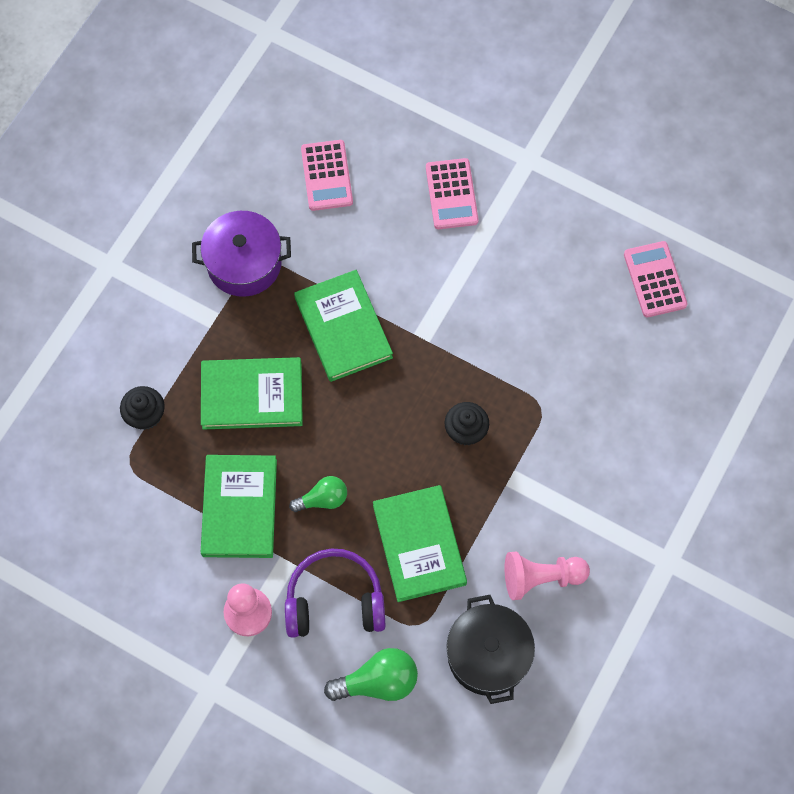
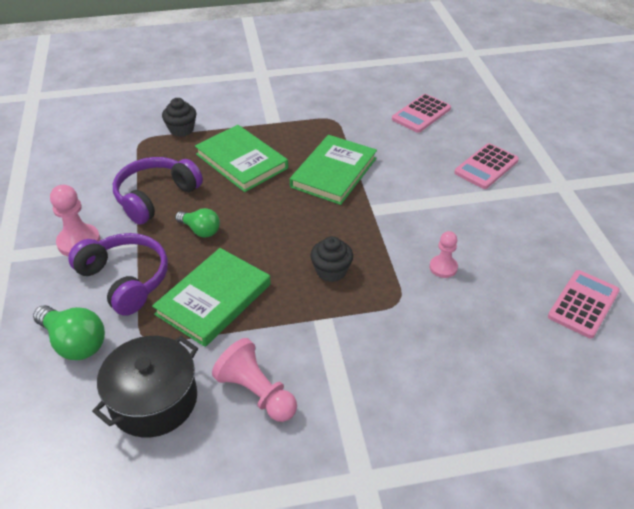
camera: 50 degrees right, 25 degrees down
(239, 508) = (156, 197): green book -> purple headphones
(244, 263) = (324, 114): purple pot -> none
(535, 343) = (443, 267): none -> pink pawn

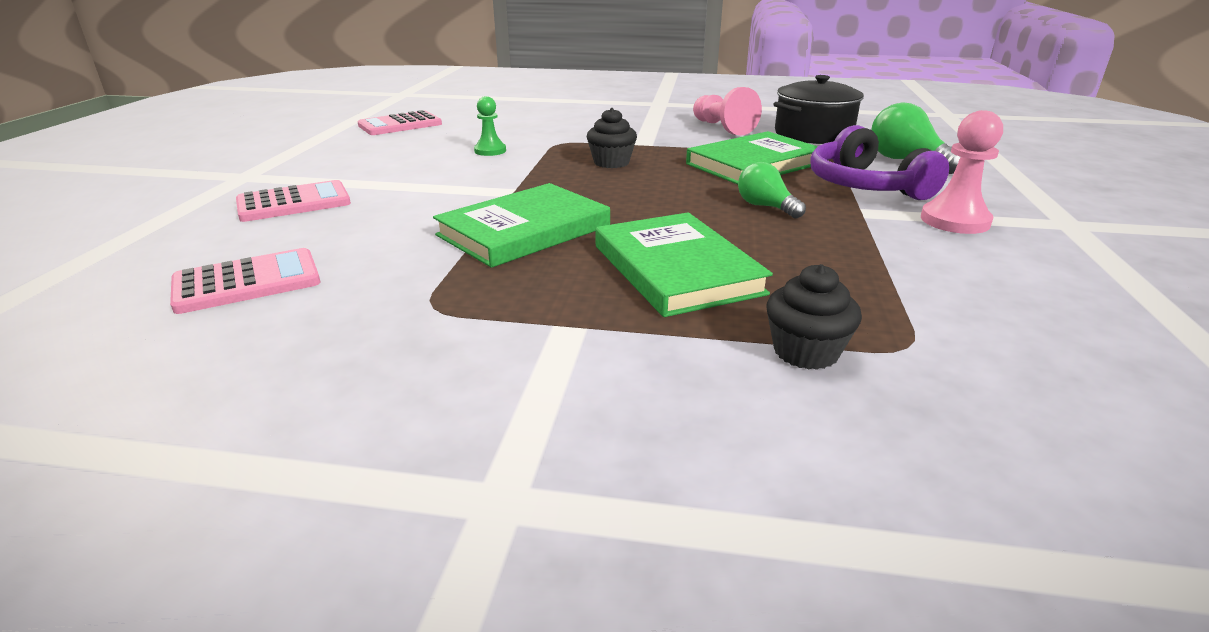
camera: 160 degrees left, 15 degrees down
(156, 197) = (844, 248): purple headphones -> none
(443, 267) = (490, 151): pink pawn -> green pawn

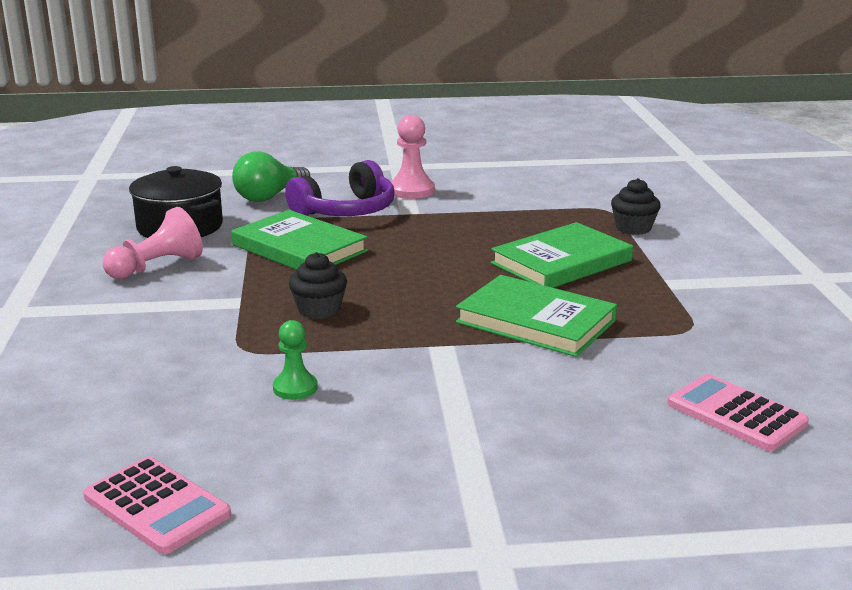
camera: 105 degrees left, 5 degrees down
(294, 203) = (557, 465): pink calculator -> none
(766, 207) = (418, 241): green light bulb -> none

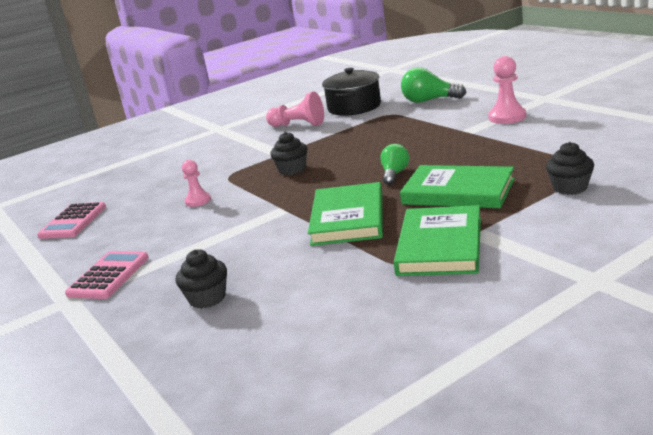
camera: 65 degrees right, 0 degrees up
(295, 388) = (198, 201): green pawn -> pink pawn
(299, 248) = (366, 135): green book -> green book (440, 246)
(346, 211) = (441, 120): purple headphones -> none
(457, 270) = (394, 174): none -> green light bulb
(631, 445) = (207, 298): none -> black cupcake
(736, 414) = (281, 318): pink calculator -> pink calculator (109, 276)

